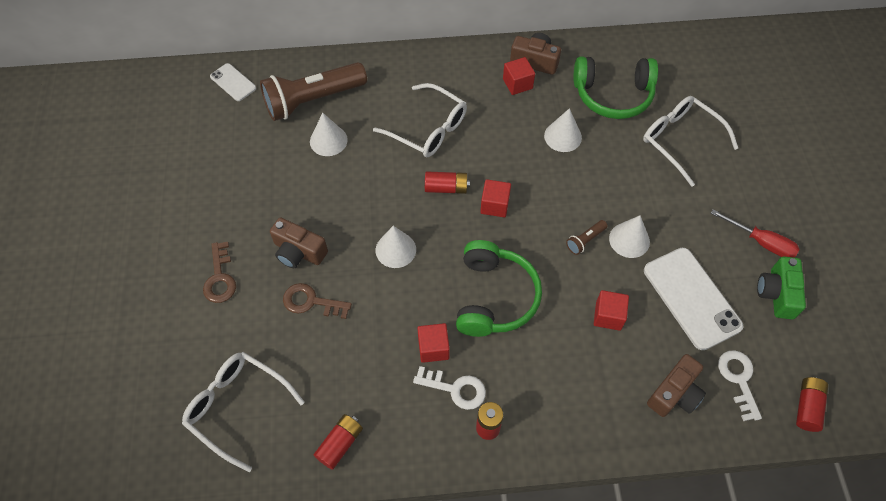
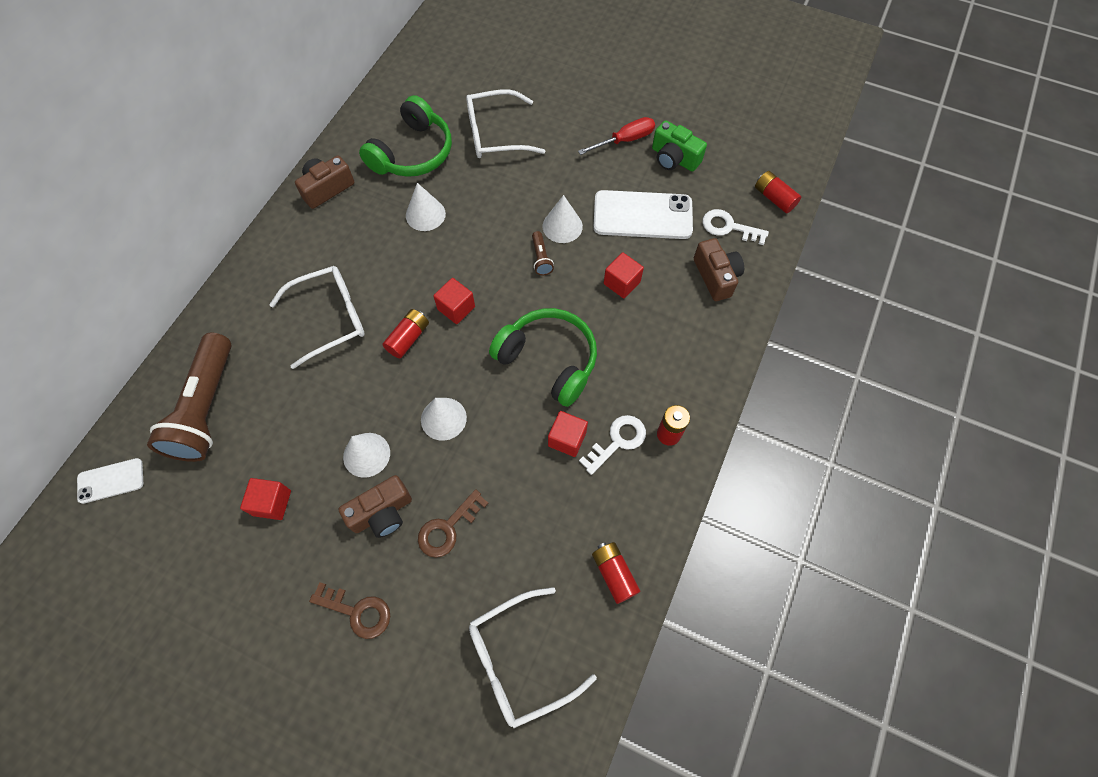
camera: 60 degrees left, 5 degrees up
(328, 140) = (270, 417): white cone -> white cone (366, 454)
(517, 84) = (340, 216): red cube -> red cube (272, 503)

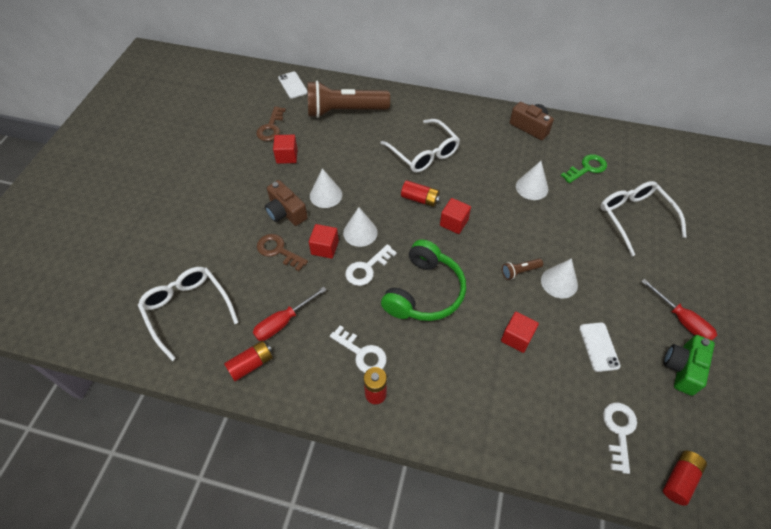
camera: 80 degrees right, 10 degrees down
(357, 612) = (220, 213): brown key -> brown key (271, 128)
(413, 153) = (587, 168): green headphones -> green key
(502, 418) = (367, 268): none -> white key
(561, 529) = (283, 322): none -> red screwdriver
(567, 439) = (358, 315): red cube -> red cube (325, 248)
(642, 215) = (599, 347): white phone -> white phone, size x0.53
(716, 276) = (553, 423): brown camera -> none

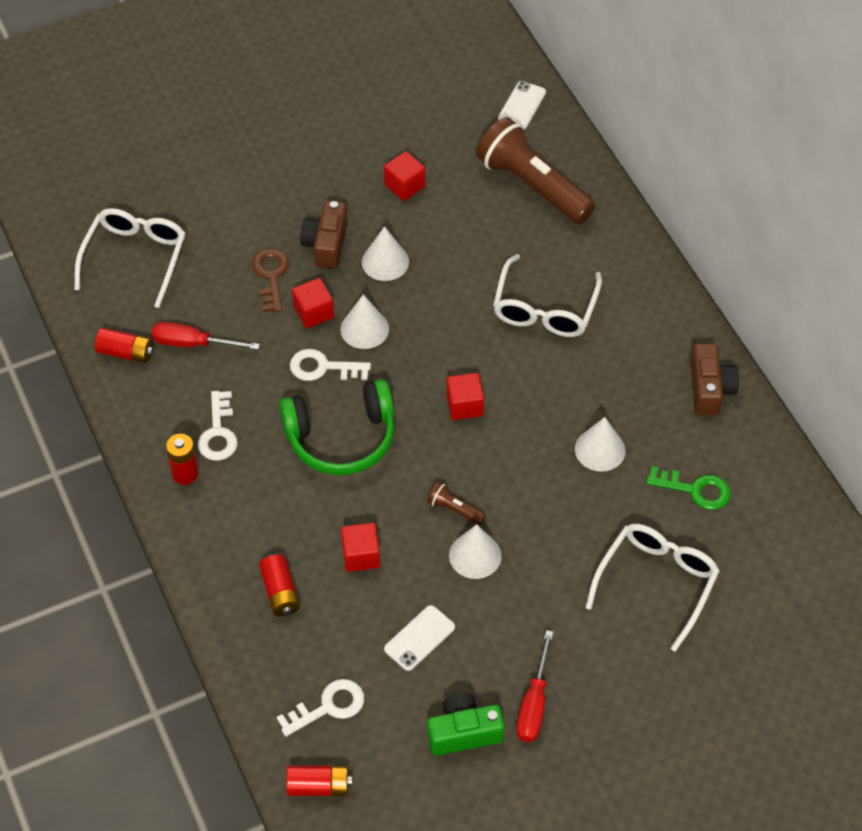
camera: 50 degrees right, 0 degrees up
(271, 128) = (432, 139): brown key -> none
(420, 199) = (467, 351): red battery -> red battery (280, 592)

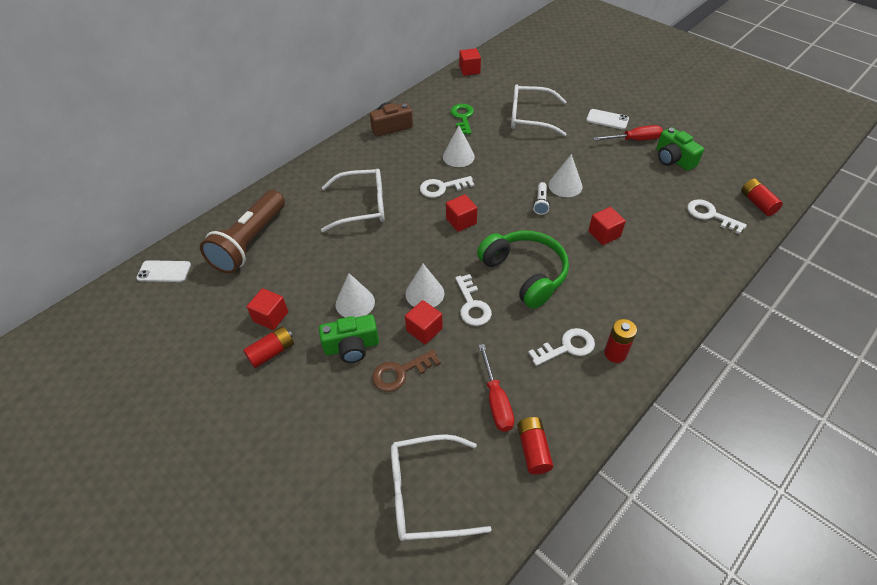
camera: 110 degrees left, 5 degrees down
(280, 592) = (660, 263): red battery -> red battery (272, 352)
(326, 244) = (352, 347): brown camera -> green camera
(419, 638) = (635, 192): white phone -> white phone (607, 119)
(454, 509) = (541, 203): brown flashlight -> white flashlight
(540, 406) = (442, 188): none -> white key
(833, 551) = (469, 70): none -> red cube

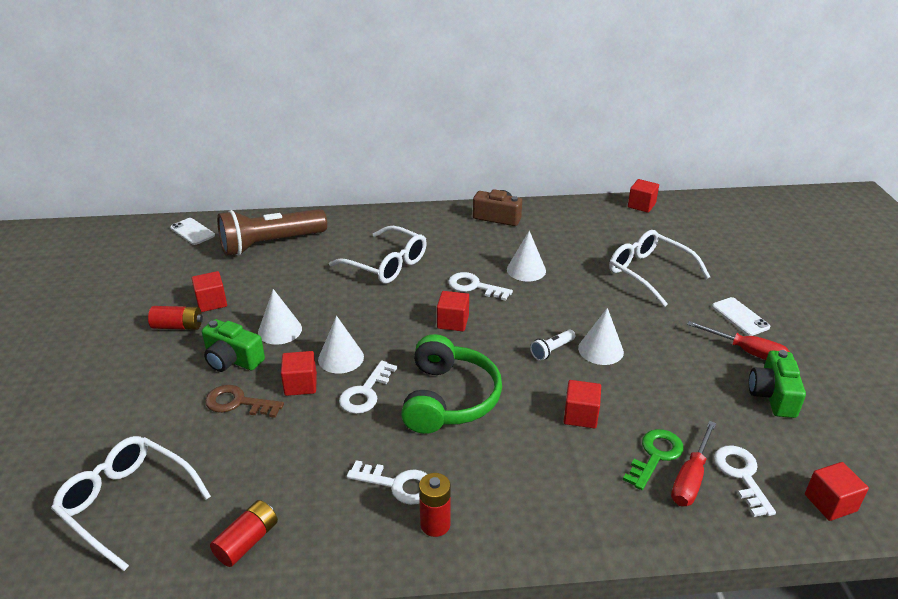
camera: 40 degrees right, 15 degrees down
(462, 117) = (577, 241): green key -> green key (655, 455)
(496, 400) = (275, 479): red screwdriver -> red screwdriver (690, 478)
(757, 203) = (830, 503): red battery -> red cube

